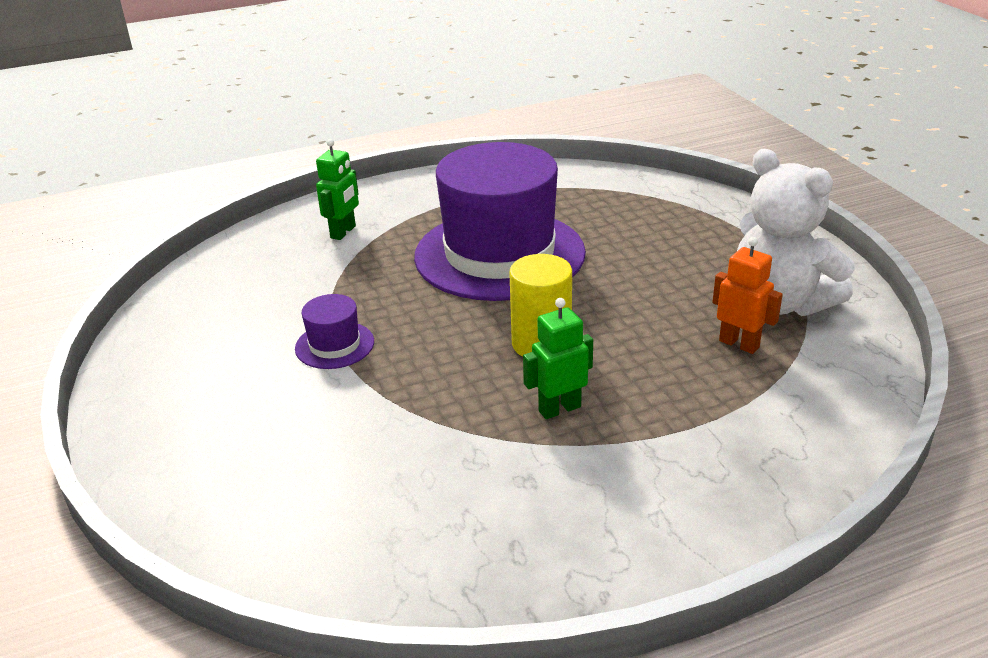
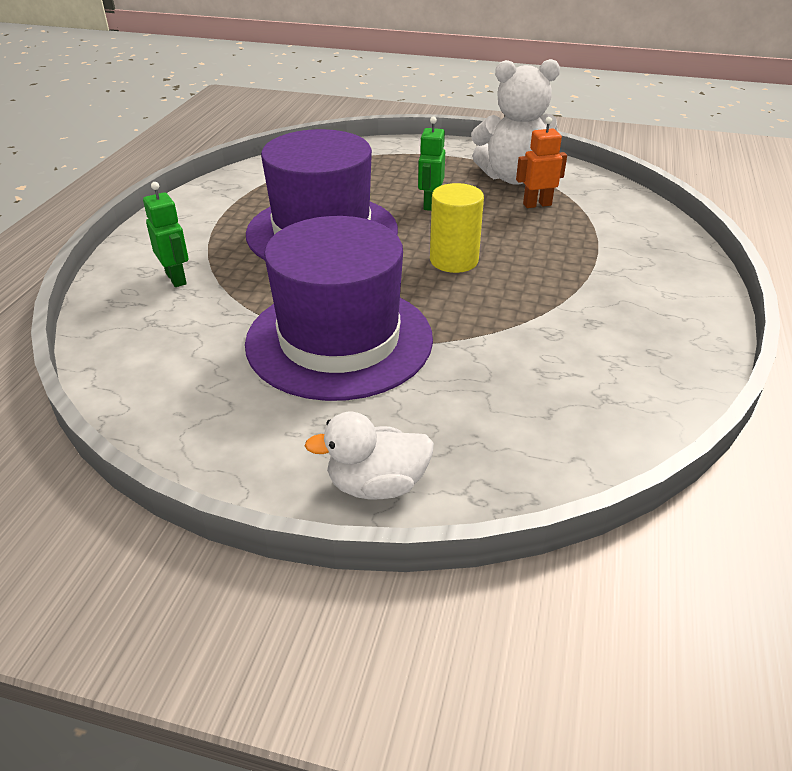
camera: 55 degrees left, 5 degrees up
(154, 454) = (376, 485): none -> white duck
(334, 345) = (339, 340): purple hat -> purple hat, size x2.46
(559, 409) = (532, 282): green robot -> green robot (430, 204)

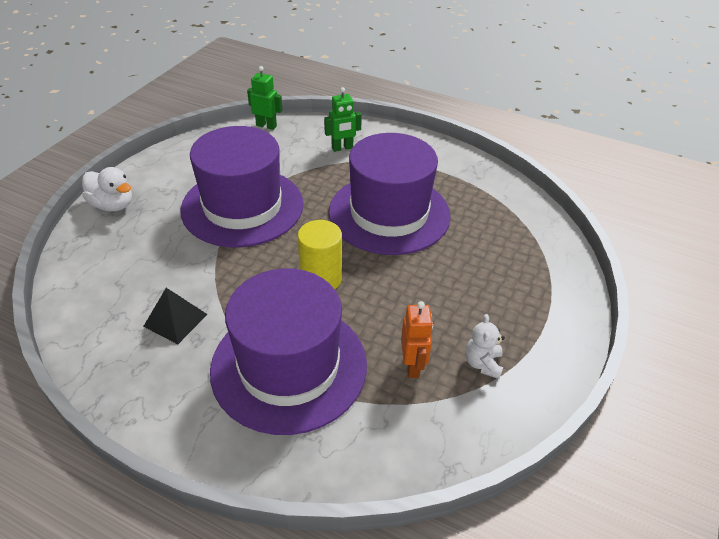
camera: 100 degrees right, 5 degrees up
(376, 485) = (113, 205): white duck -> white duck turned 120 degrees clockwise
(430, 204) = (427, 283): green robot -> green robot (266, 126)
(513, 177) = (482, 363): white teddy bear -> white teddy bear, size x0.46
(576, 345) = (175, 320): none -> black pyramid
(583, 261) = (289, 366): none -> purple hat

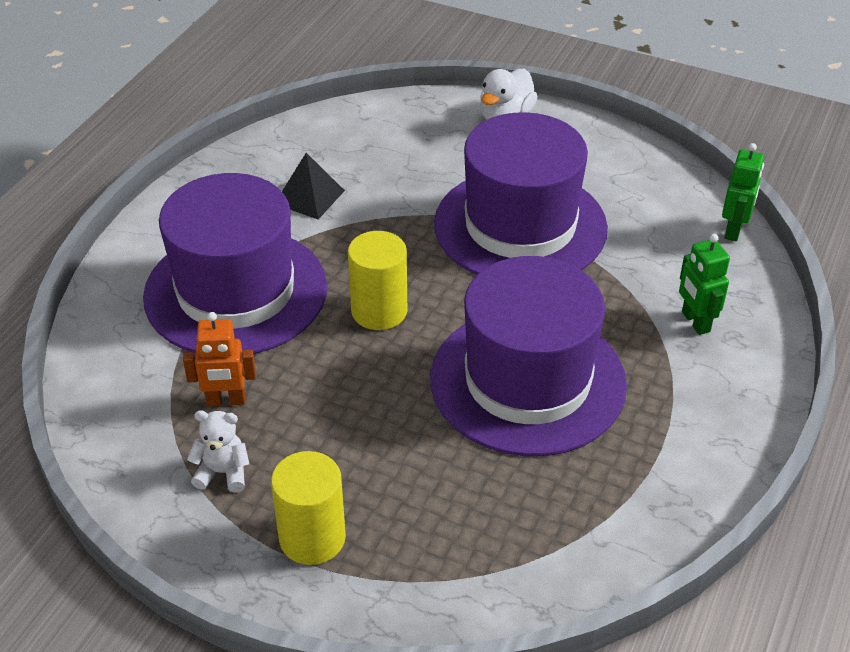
camera: 90 degrees right, 0 degrees up
(528, 313) = (312, 538): none -> yellow cylinder

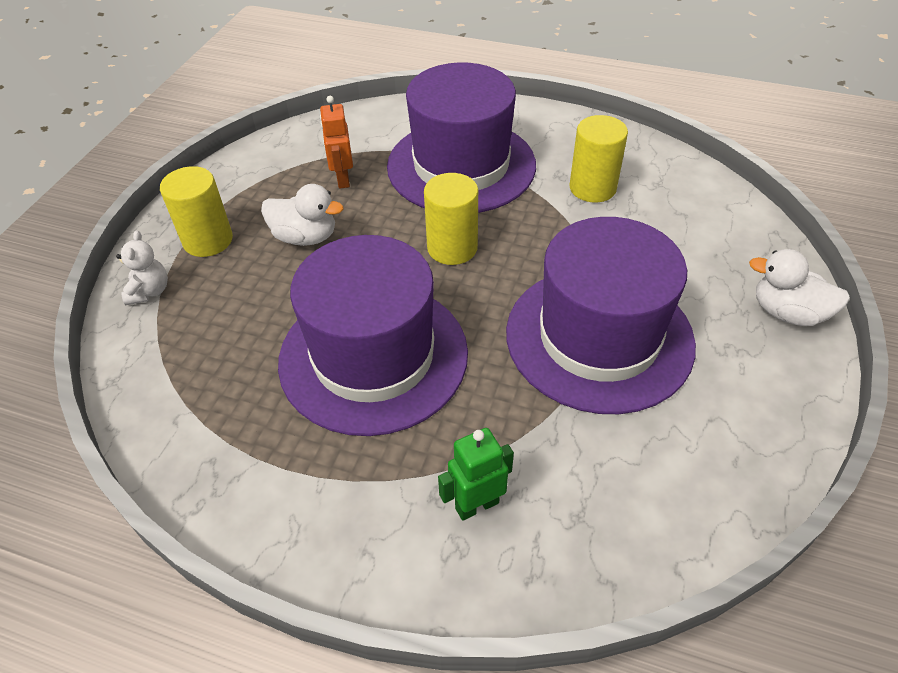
camera: 85 degrees right, 5 degrees up
(223, 473) = (273, 189): white teddy bear -> white teddy bear (149, 291)
(309, 197) = (592, 188): black pyramid -> yellow cylinder
(330, 437) = (305, 237): none -> white duck
(734, 230) = (660, 557): green robot -> none

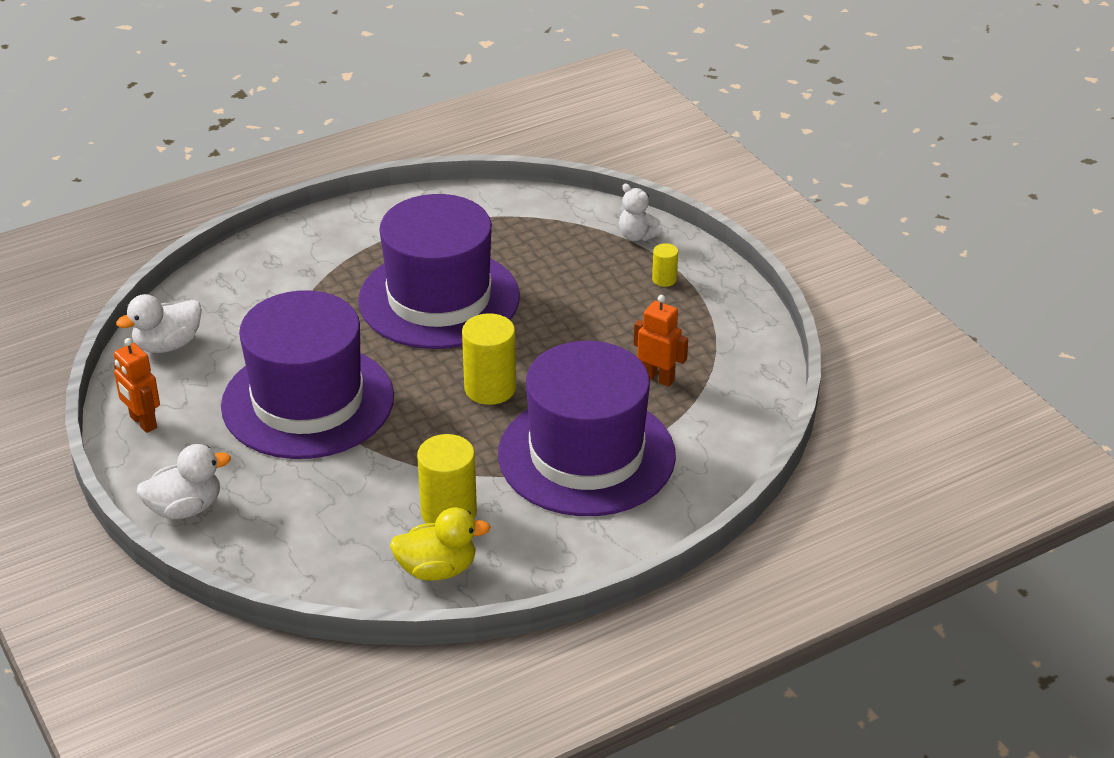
camera: 130 degrees right, 10 degrees down
(208, 240) = (664, 279): yellow cylinder -> yellow cylinder, size x0.51
(305, 237) = (604, 325): white duck -> white duck (167, 345)
(476, 505) = (282, 281): green robot -> none
(640, 163) = (437, 569): none -> yellow duck
(770, 426) = (143, 422): none -> orange robot

